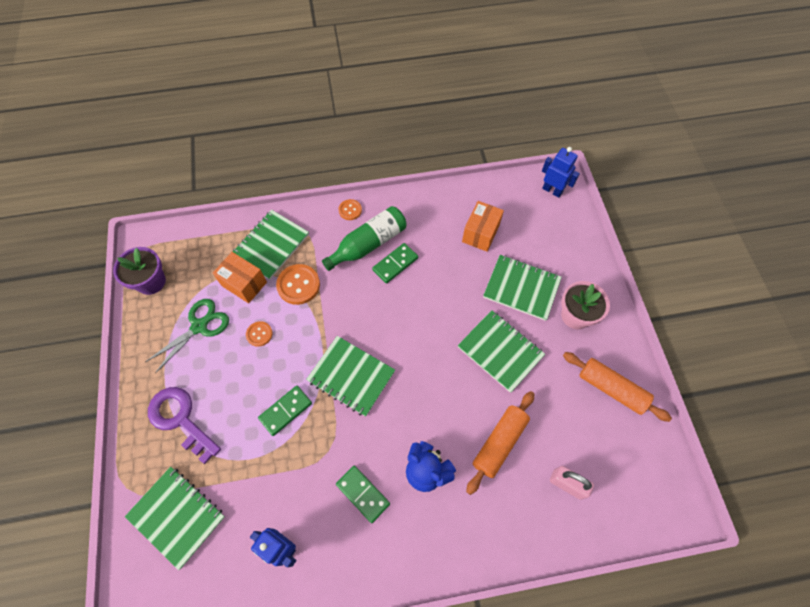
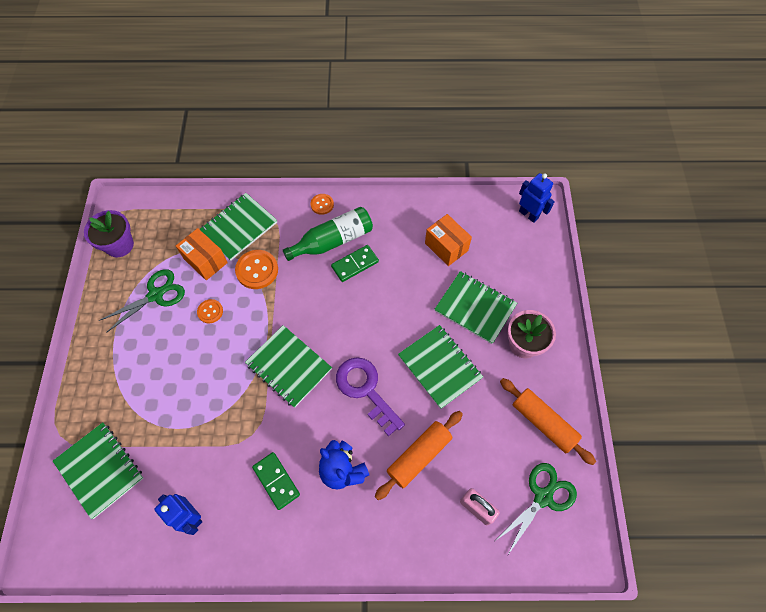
camera: 10 degrees right, 0 degrees up
(180, 419) = (121, 380): purple key -> purple key (365, 390)
(285, 411) = (220, 389): green domino -> none
(480, 233) = (446, 247): orange box -> orange box turned 75 degrees counterclockwise
(627, 461) = (543, 497): none -> green scissors

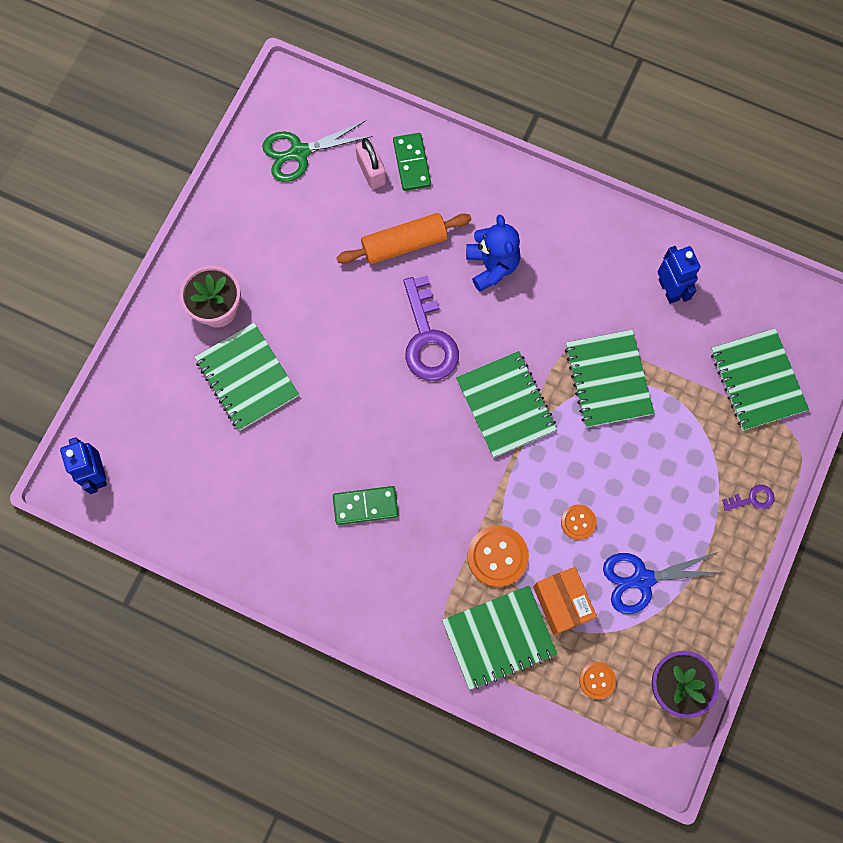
camera: 155 degrees left, 10 degrees up
(88, 378) = (752, 499): none -> purple key
(156, 295) = (642, 579): green scissors -> blue scissors
(276, 481) = (567, 285): green domino -> green domino (411, 163)
(322, 204) = (367, 622): orange button -> orange button (597, 680)
(333, 241) = (378, 555): green bottle -> none
(440, 367) = (329, 326): green notebook -> green notebook (607, 379)
(446, 247) = (234, 476): orange box -> none
(543, 423) = (252, 218): orange rolling pin -> none

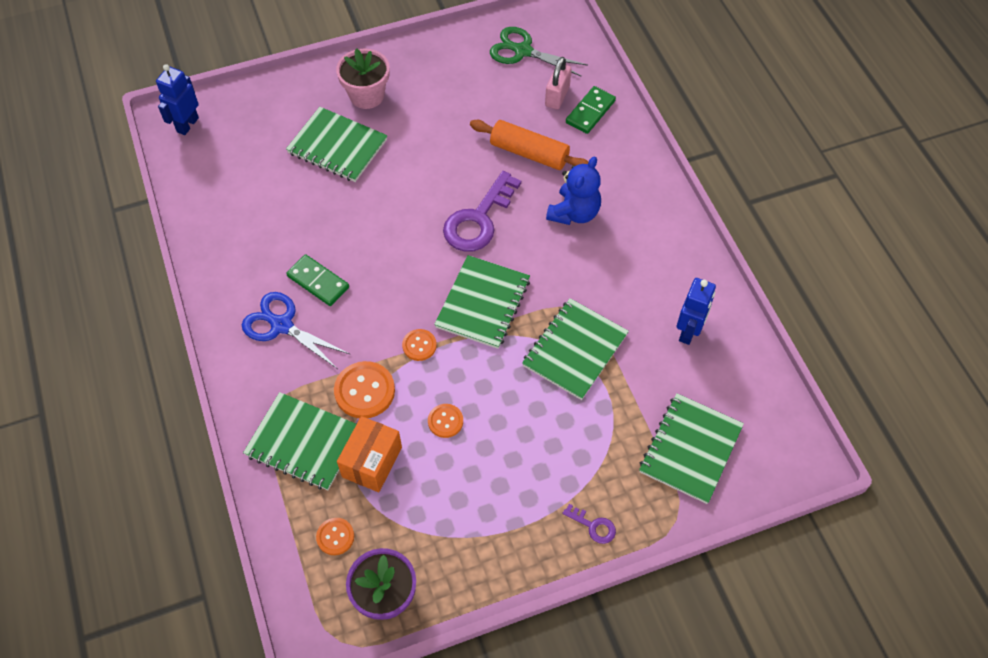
camera: 45 degrees right, 15 degrees down
(247, 378) = (337, 147): green notebook -> green notebook turned 75 degrees counterclockwise
(497, 483) = (419, 345): none -> orange button
(642, 579) = (447, 502): blue scissors -> blue scissors (282, 325)

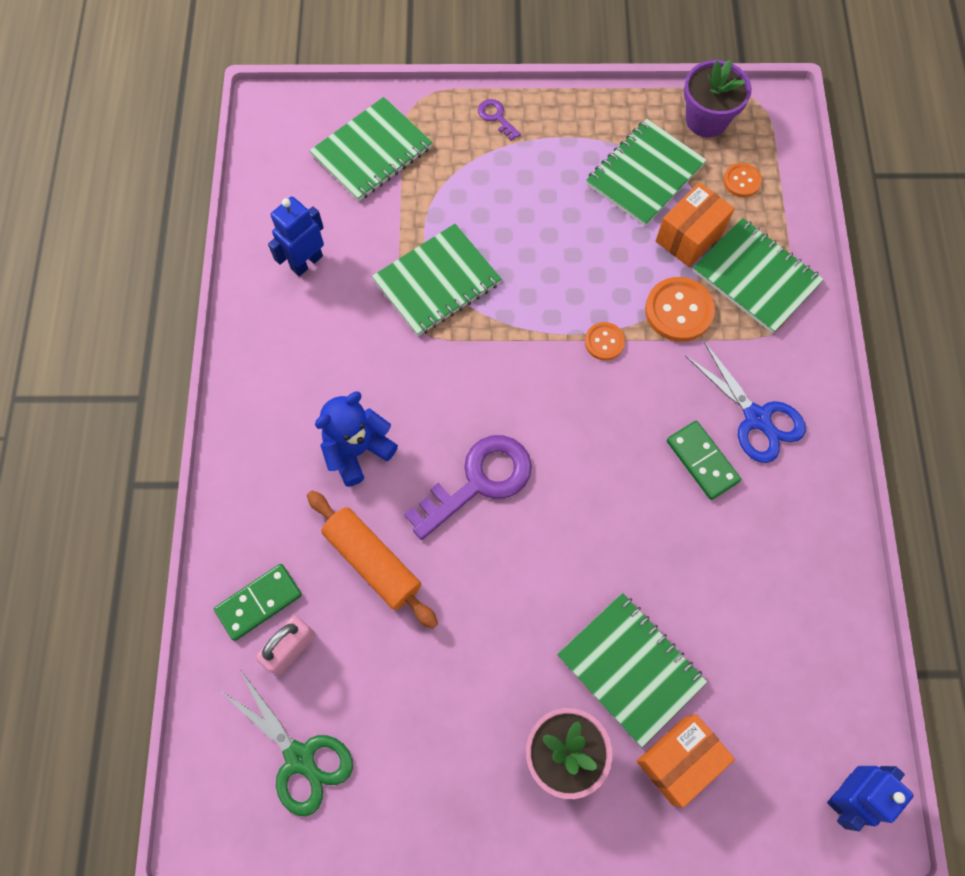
camera: 160 degrees left, 10 degrees up
(294, 112) = (679, 760): none -> orange box
(445, 421) = (602, 252): orange button -> none
(483, 303) = (515, 368): green notebook -> green notebook (644, 174)

